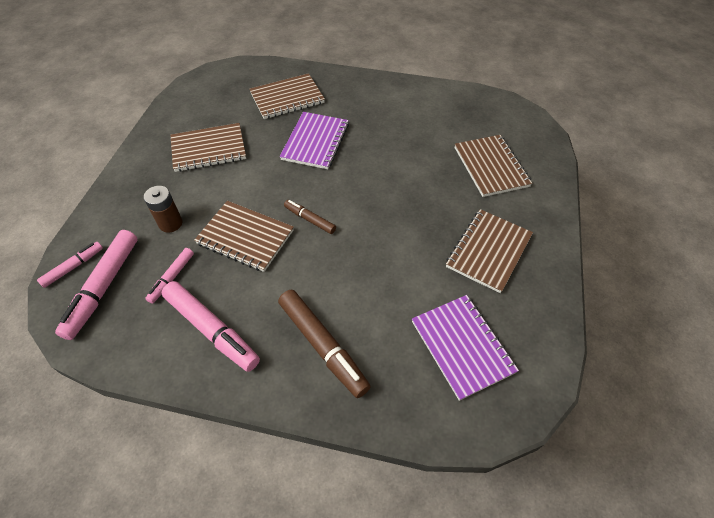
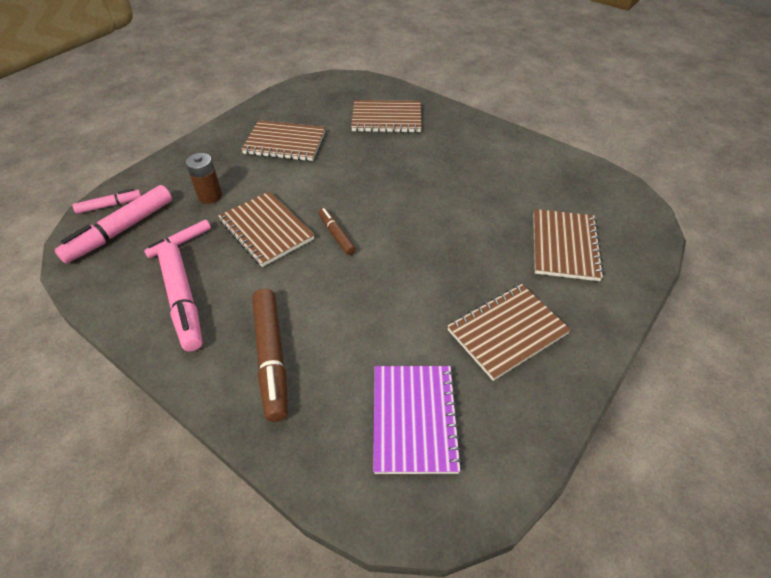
camera: 25 degrees right, 5 degrees down
(315, 142) = (388, 165): purple notebook -> none

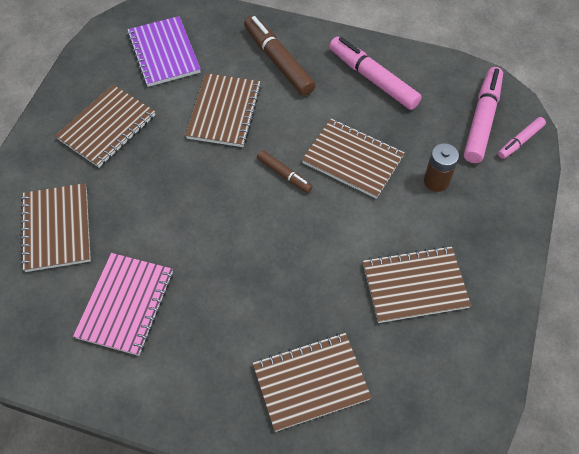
camera: 160 degrees right, 10 degrees up
(180, 243) = (419, 124): pink marker -> none
(367, 312) = (224, 112): none -> brown notebook
(505, 181) = (125, 304): none -> pink notebook

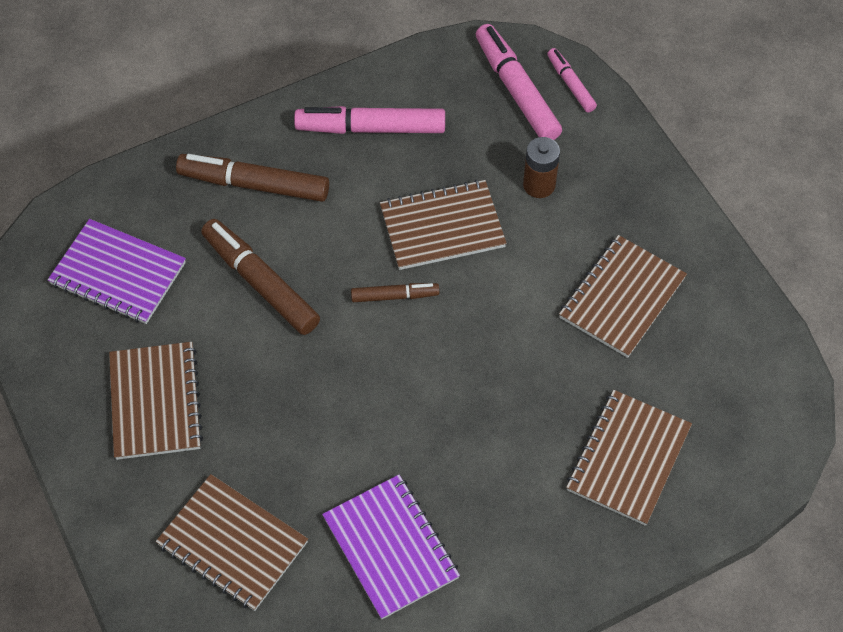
camera: 45 degrees left, 0 degrees up
(125, 304) = (390, 548): pink notebook -> purple notebook
(224, 112) = (261, 283): brown notebook -> brown marker
(520, 141) = (570, 84): pink marker -> pink marker turned 150 degrees clockwise

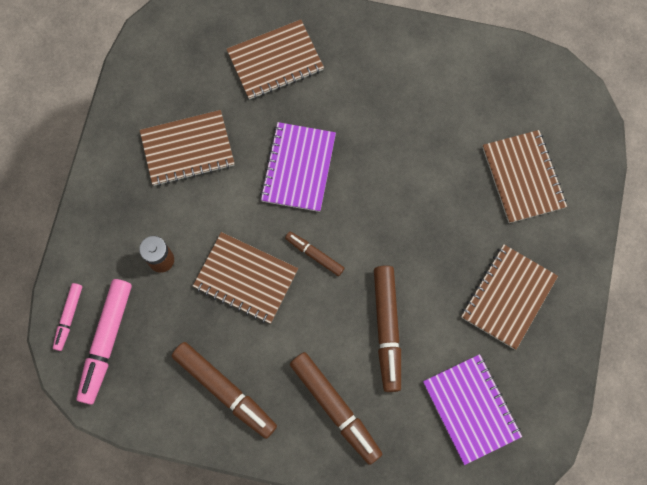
camera: 140 degrees left, 15 degrees up
(371, 128) = (225, 390): pink marker -> brown marker
(390, 548) = (440, 111): purple notebook -> purple notebook (298, 168)

